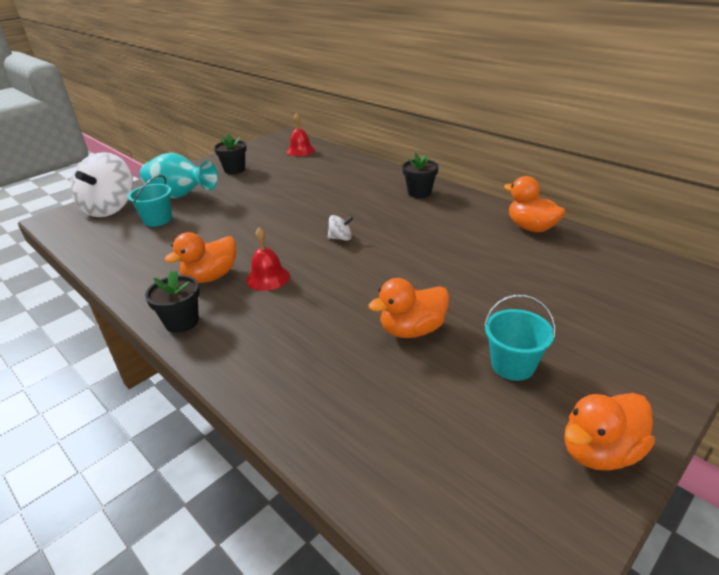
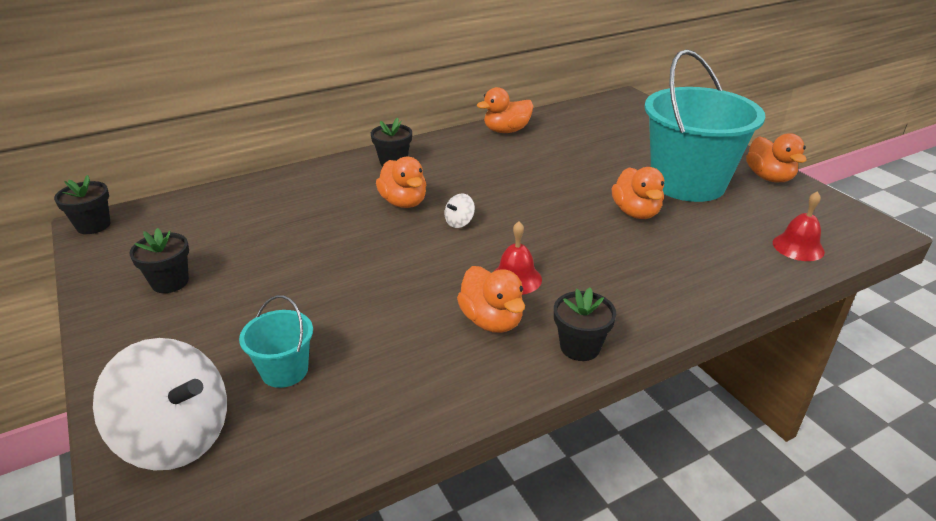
camera: 75 degrees left, 0 degrees up
(180, 196) = (214, 344): turquoise vase -> none
(283, 137) = (93, 225): none -> black flower pot
(300, 150) = (172, 217): red bell -> red bell (798, 247)
(340, 238) = (459, 222): white spinning top -> white spinning top turned 150 degrees counterclockwise
(358, 210) = (403, 202): none -> orange duck
(513, 365) = (688, 183): turquoise bucket -> turquoise bucket, size x2.28

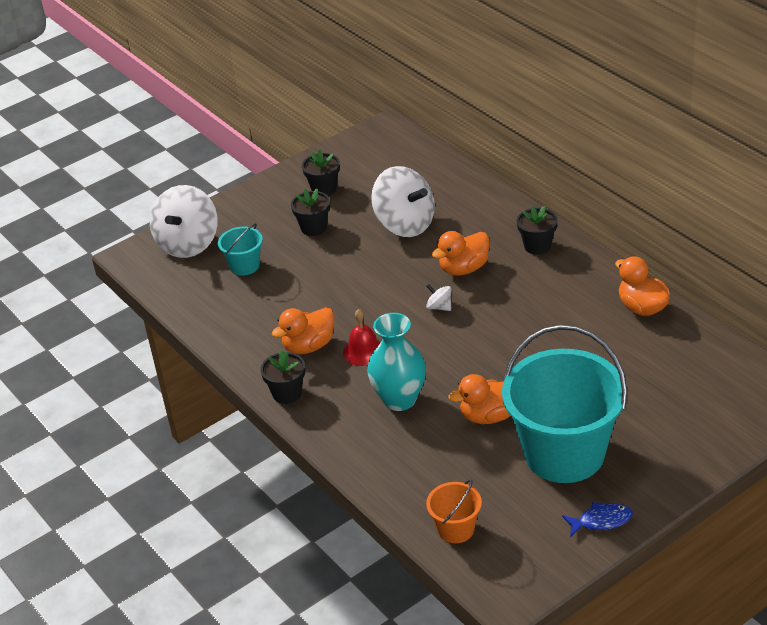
camera: 85 degrees right, 5 degrees up
(93, 225) = (384, 128): black flower pot -> black flower pot (313, 228)
(299, 229) = (405, 224): none -> white spinning top
(605, 261) = (399, 399): none -> turquoise vase
(769, 177) = (601, 521): orange duck -> blue fish
(798, 247) = (456, 529): red bell -> orange bucket

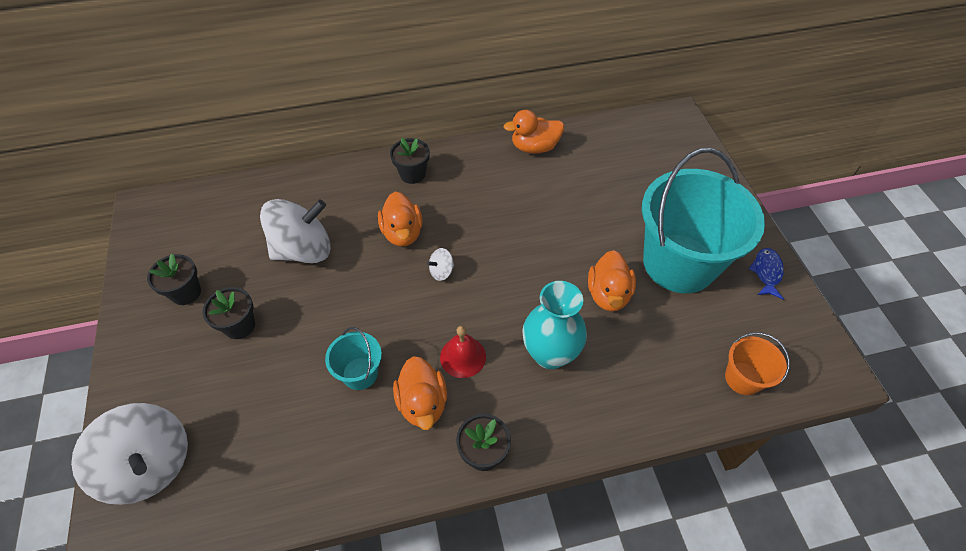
camera: 70 degrees left, 15 degrees up
(244, 266) = (244, 417): turquoise bucket -> turquoise bucket (360, 373)

